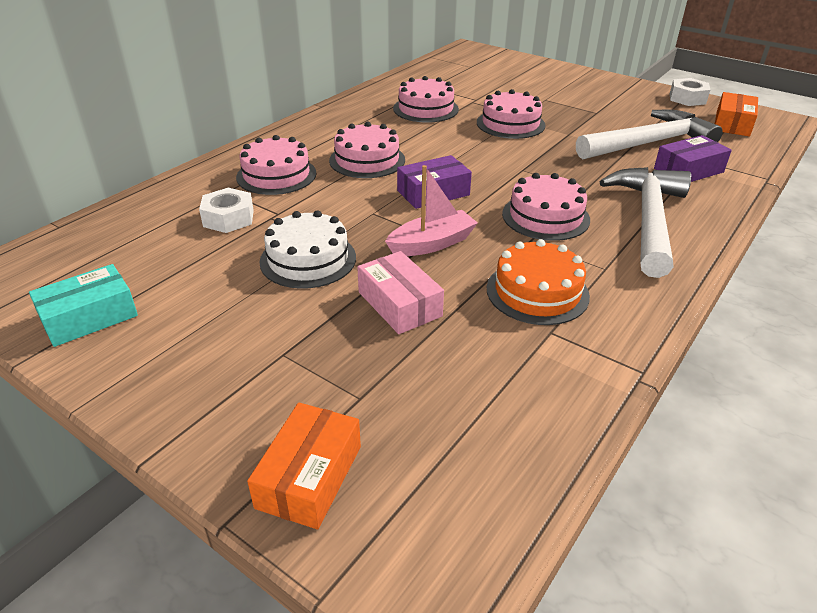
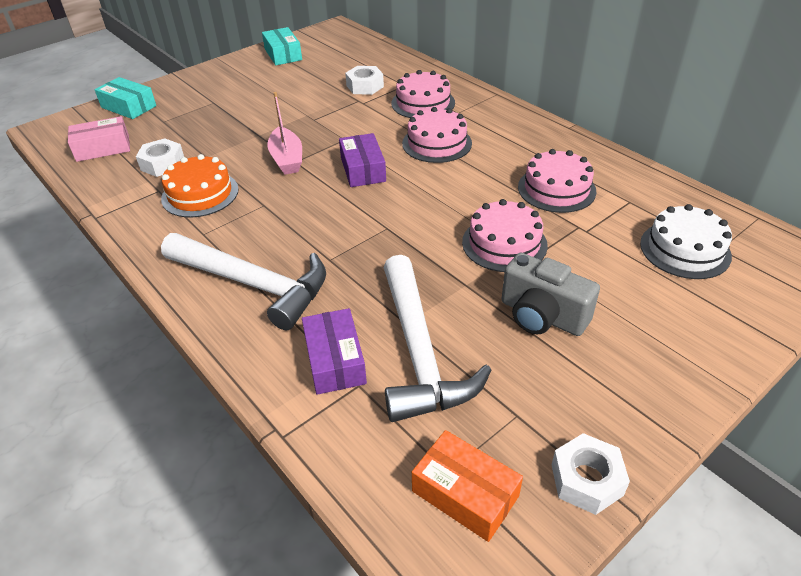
camera: 105 degrees right, 5 degrees up
(308, 259) = (297, 112): white cake -> white cake (685, 249)
(309, 476) = (129, 107): orange box -> turquoise box
(399, 304) = (228, 139): pink box -> pink box (103, 148)
(488, 350) = (163, 164): none -> white nut
(545, 216) = (294, 221): pink cake -> none
(578, 110) = (542, 316): none -> grey camera

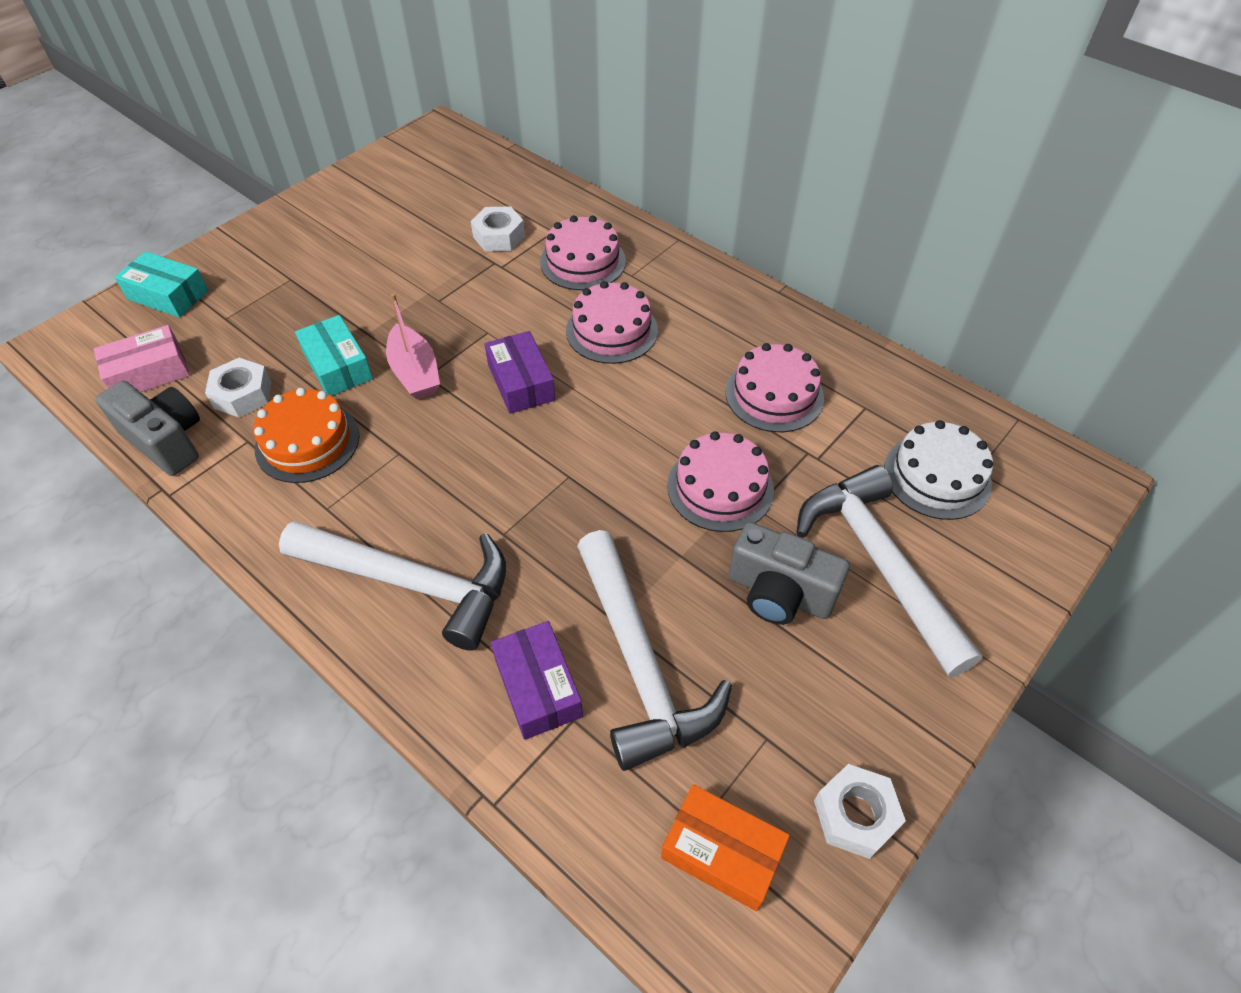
camera: 10 degrees left, 10 degrees up
(103, 186) = (166, 441): none -> grey camera
(283, 54) = (372, 184): turquoise box -> turquoise box (338, 366)
(629, 303) = (879, 563): none -> white hammer

